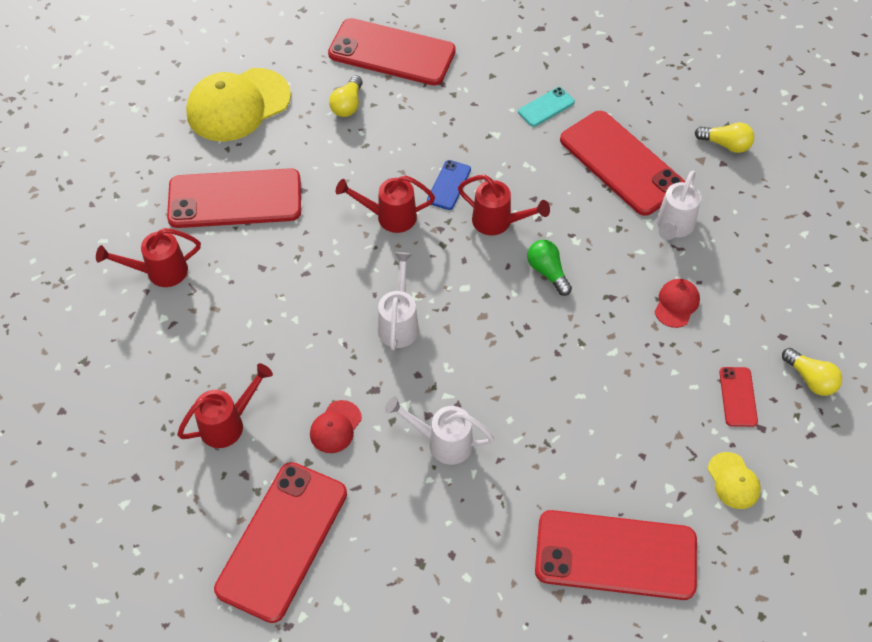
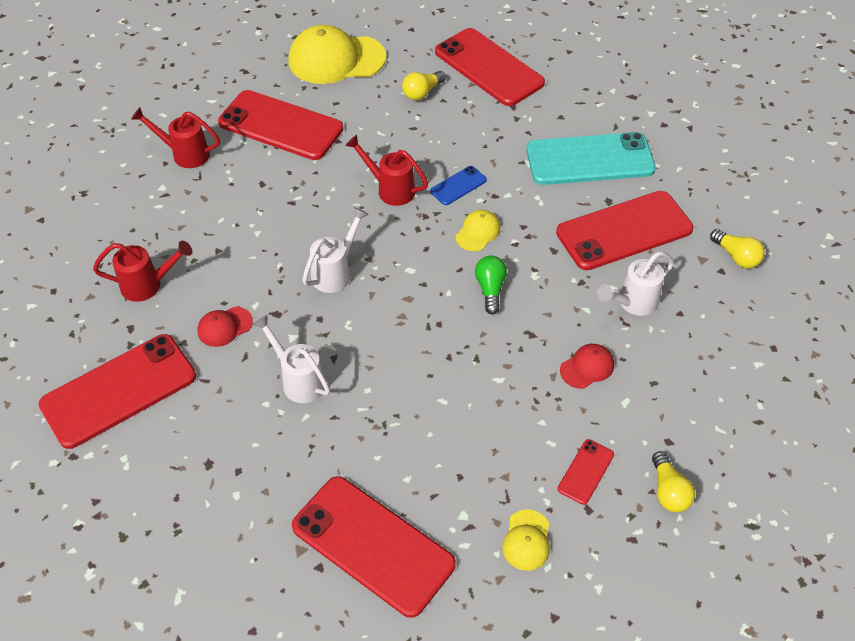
camera: 30 degrees right, 5 degrees down
(498, 222) = (478, 232): red watering can -> yellow cap
(546, 107) = (589, 159): turquoise phone -> turquoise phone, size x2.23
(621, 163) = (624, 231): red phone -> red phone turned 75 degrees clockwise

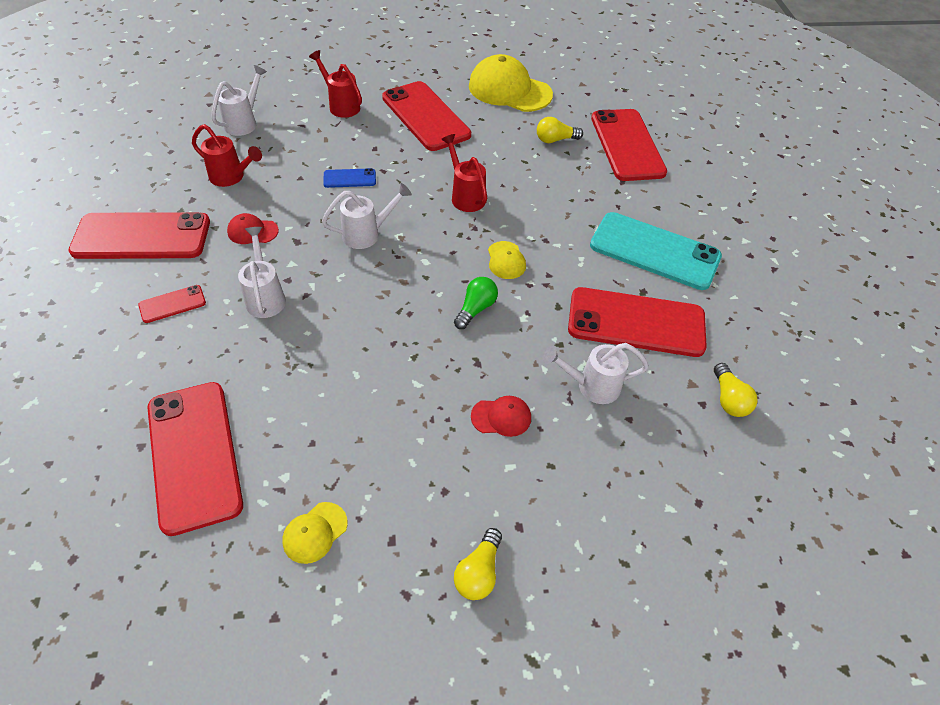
camera: 30 degrees right, 0 degrees up
(101, 221) = (244, 122): none -> white watering can
(458, 186) = (522, 218): blue phone -> blue phone (349, 178)
(478, 232) = (506, 260): yellow cap -> yellow cap turned 105 degrees clockwise
(585, 472) = (419, 506): red phone -> red phone (172, 304)

